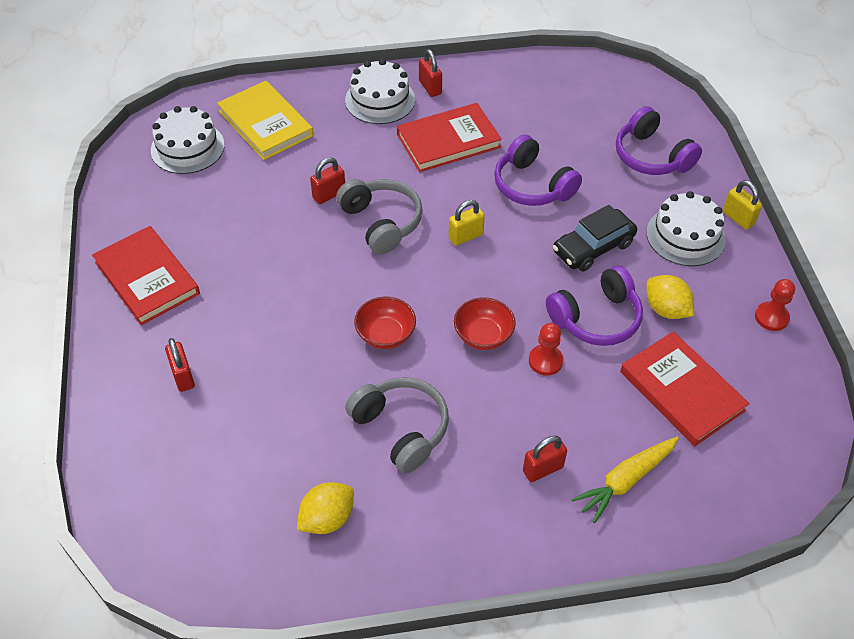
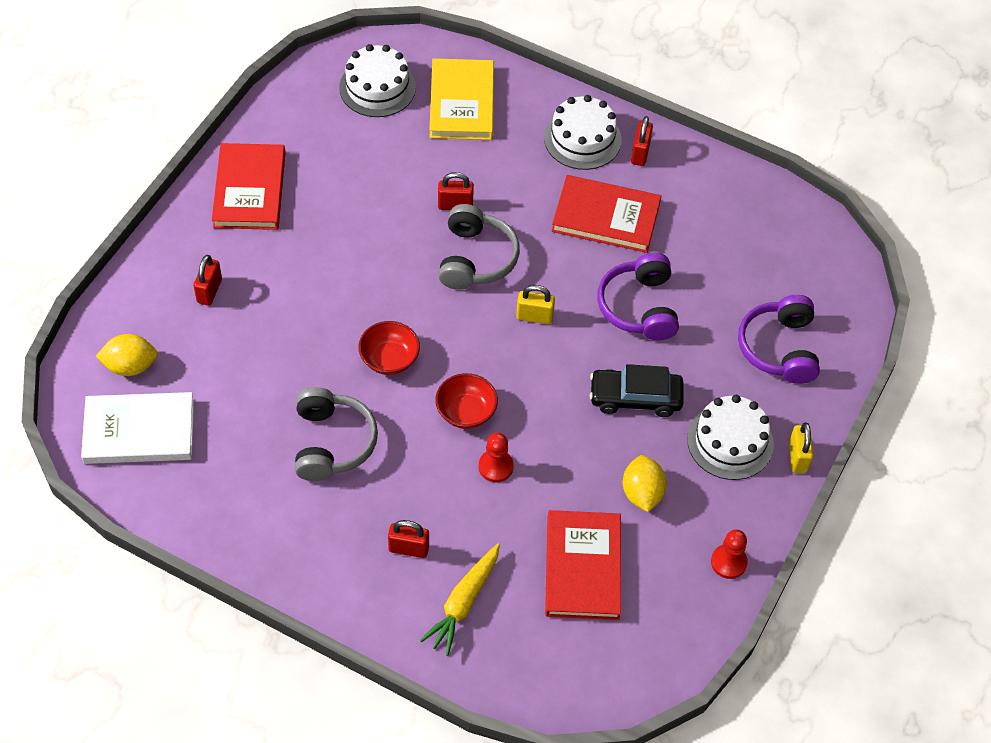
camera: 35 degrees right, 5 degrees up
(223, 533) = (139, 431): none -> white book
(327, 518) = (218, 472): yellow lemon -> yellow lemon (130, 366)
(596, 318) = (574, 460): purple headphones -> none
(626, 481) = (464, 603): yellow carrot -> yellow carrot turned 60 degrees counterclockwise

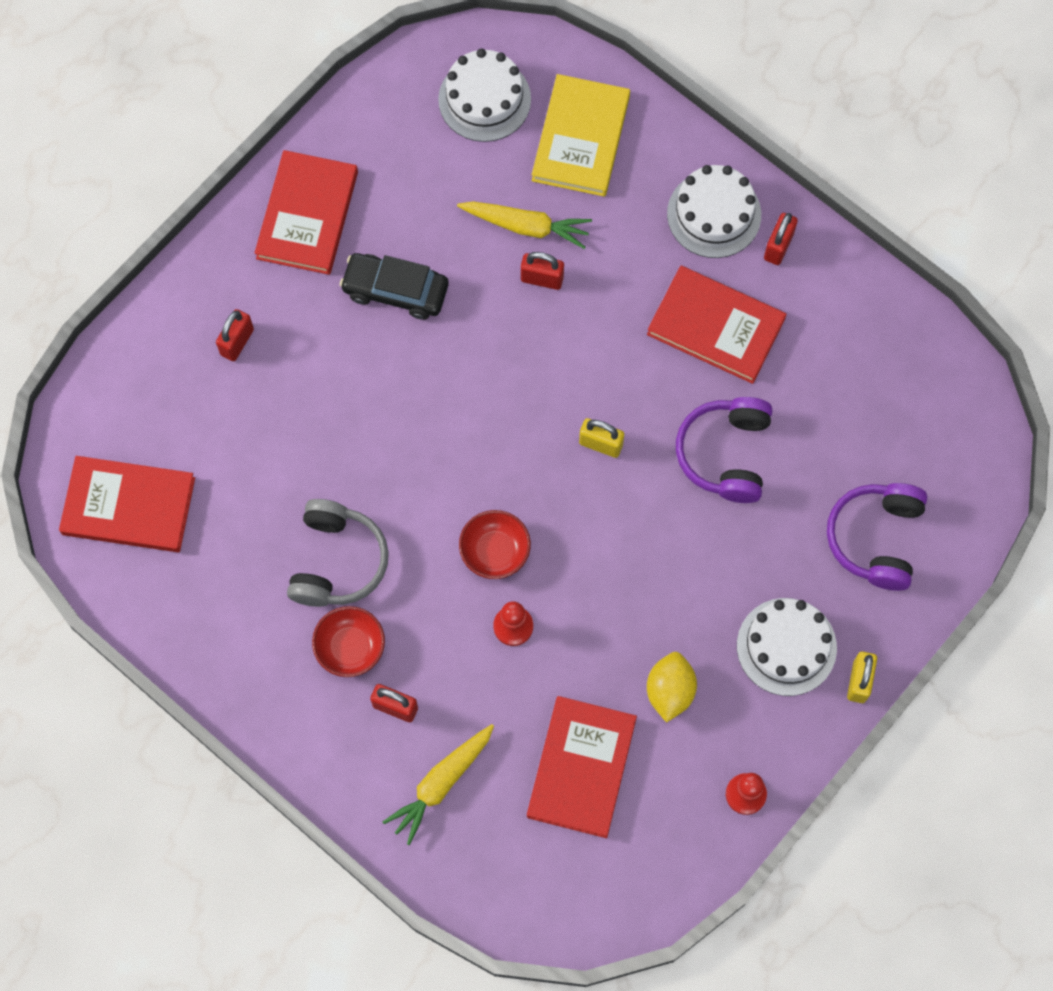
camera: 15 degrees right, 15 degrees up
(130, 366) = (133, 422): yellow lemon -> none
(139, 431) = (128, 506): white book -> red book
(389, 359) = (423, 468): red bowl -> red bowl (350, 647)
(433, 170) = (526, 226): none -> yellow carrot
(475, 258) = (550, 355): grey headphones -> none
(635, 398) = (691, 570): black car -> black car (395, 290)

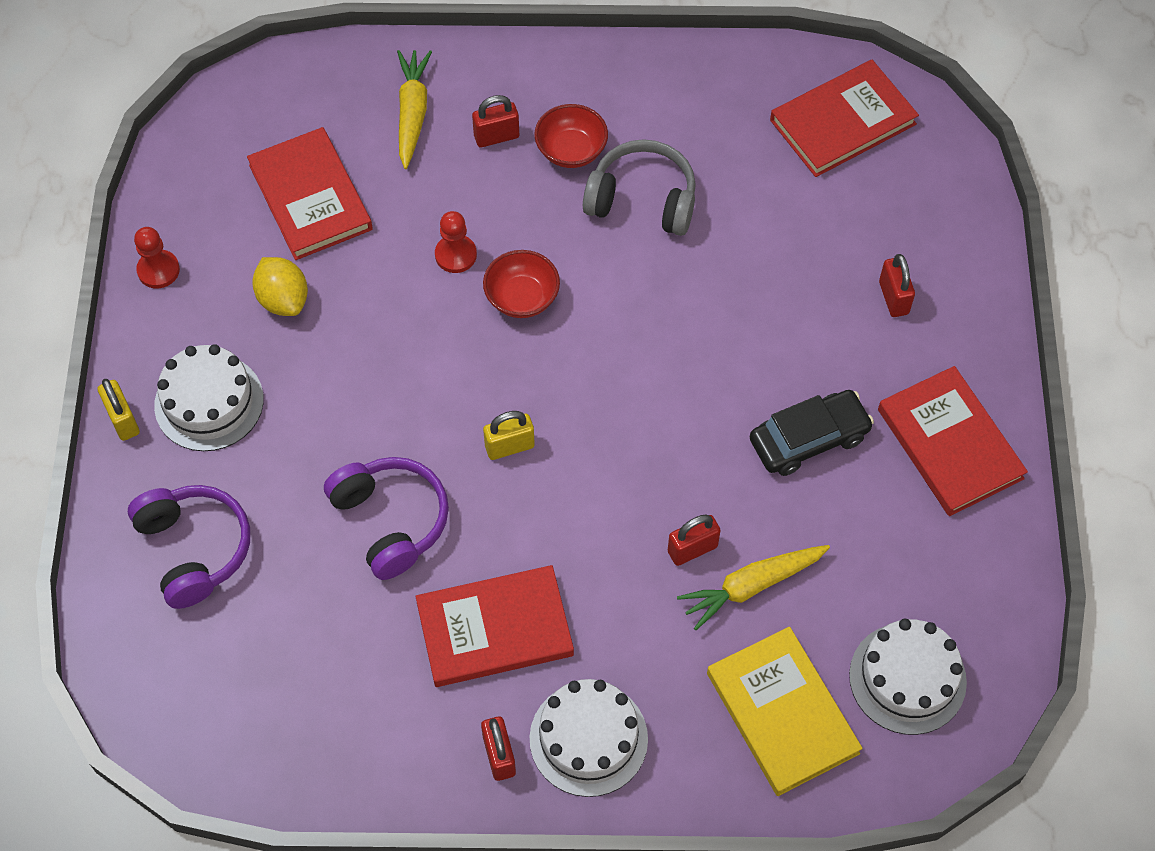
camera: 140 degrees right, 10 degrees down
(337, 561) = (642, 200): grey headphones -> grey headphones turned 135 degrees clockwise

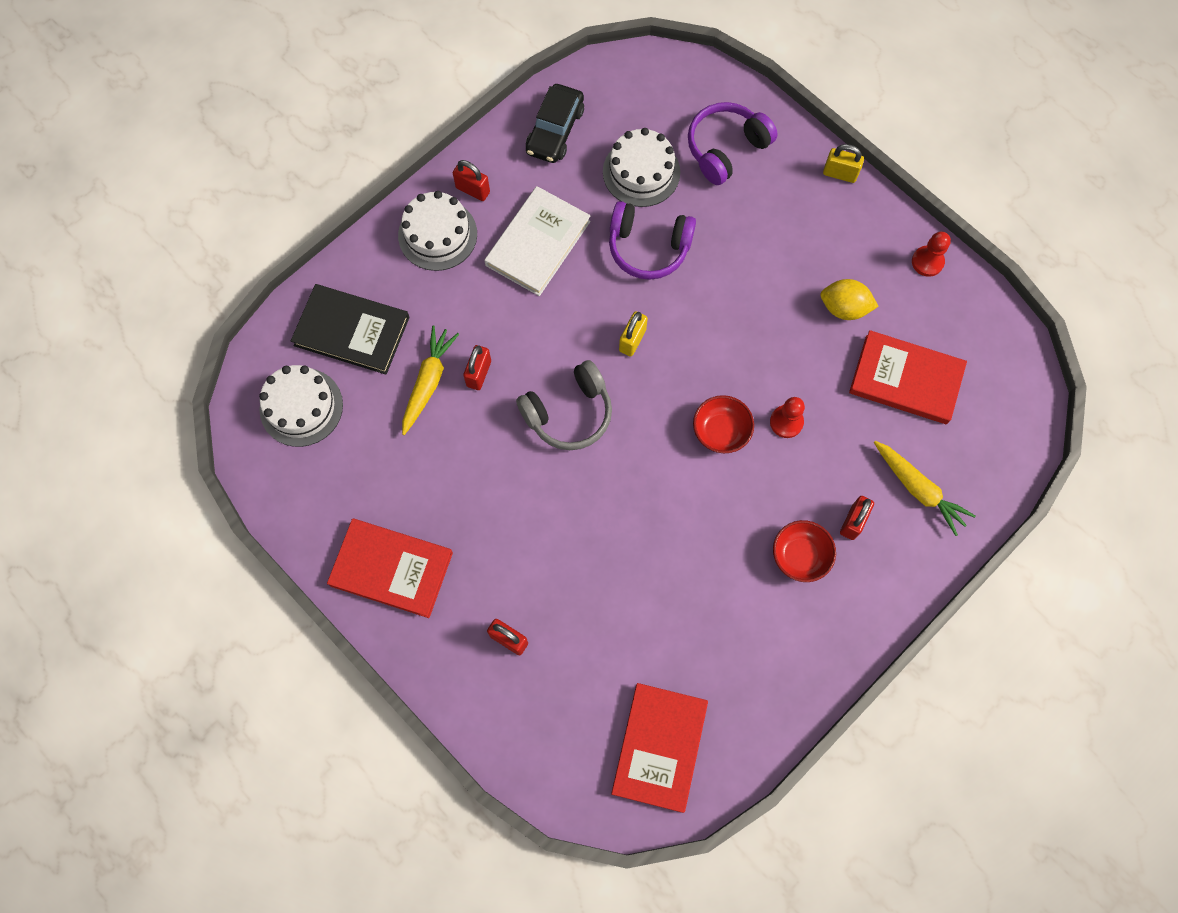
camera: 135 degrees right, 10 degrees up
(194, 549) = (726, 149): purple headphones -> purple headphones turned 120 degrees clockwise
(209, 402) = (810, 220): white cake -> white cake (641, 172)
(494, 629) = (538, 243): red book -> white book
(642, 200) = (722, 562): grey headphones -> grey headphones (569, 413)
(782, 713) = (352, 331): yellow book -> black book
(809, 439) = (475, 496): black car -> black car (555, 130)

